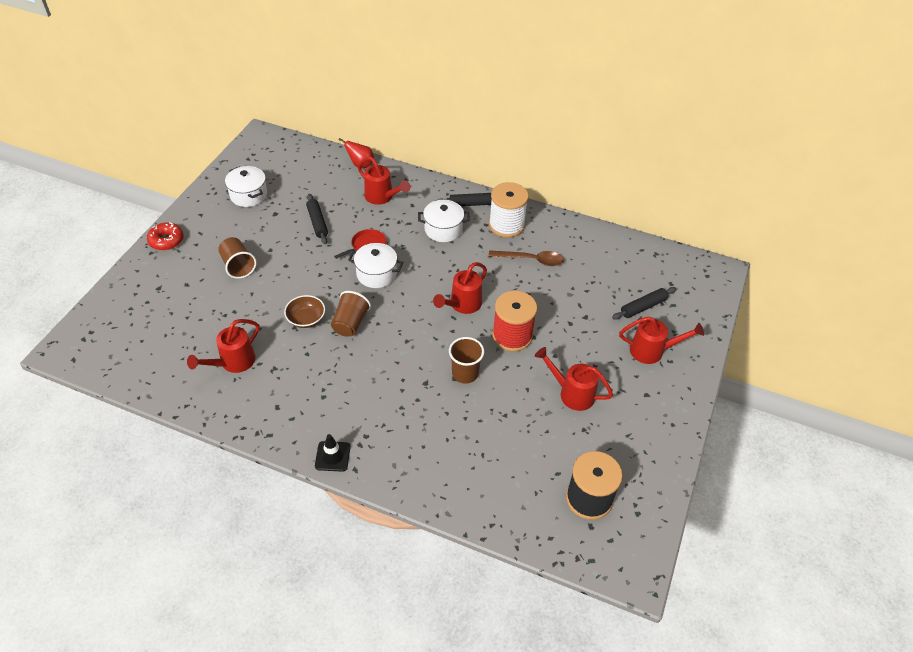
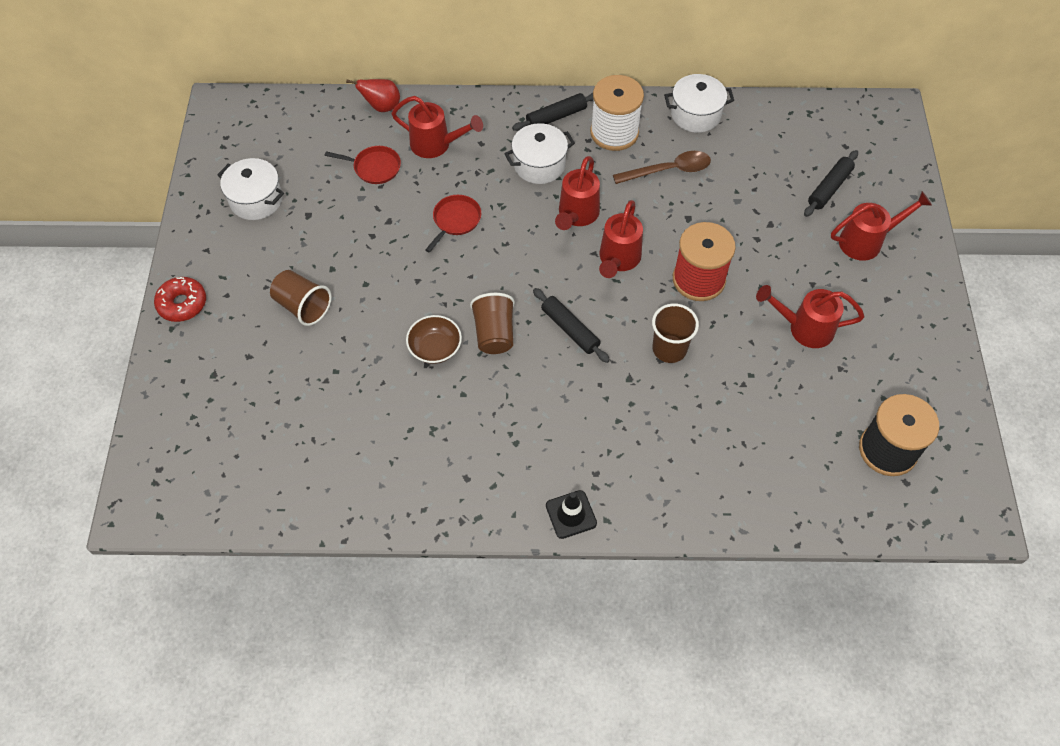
camera: 20 degrees left, 10 degrees up
(233, 362) = (376, 440): red watering can -> red watering can (577, 215)
(317, 222) = (372, 209): black rolling pin -> black rolling pin (570, 329)
(334, 199) = (374, 167): none -> red pan
(376, 274) = (489, 255): white pot -> white pot (695, 114)

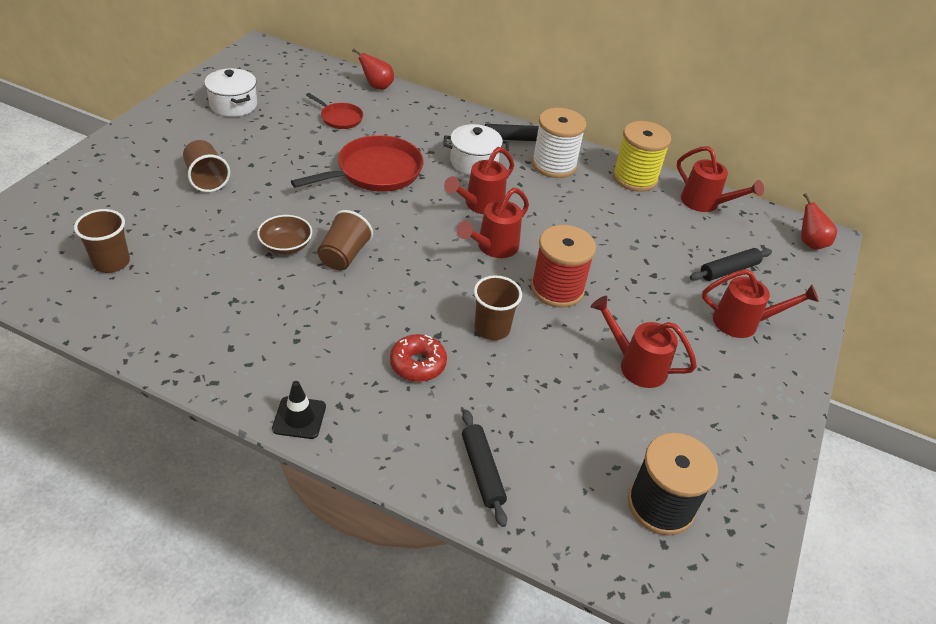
camera: 20 degrees right, 15 degrees down
(182, 304) = (120, 143): red donut -> red donut (418, 364)
(292, 444) = (111, 262): none -> brown cup
(436, 145) = (400, 121): red watering can -> red watering can (705, 203)
(455, 220) = (375, 171): red pan -> red pan, size x1.88
(570, 329) = (412, 278): black rolling pin -> black rolling pin (482, 471)
(668, 170) = (584, 205): brown spoon -> none
(695, 114) = (635, 178): white pot -> yellow spool
(881, 123) = (810, 243): none -> red pear

